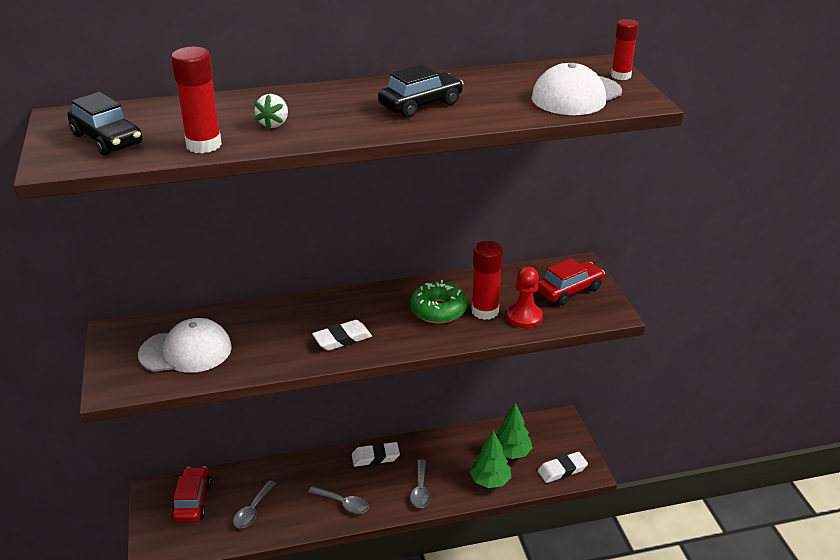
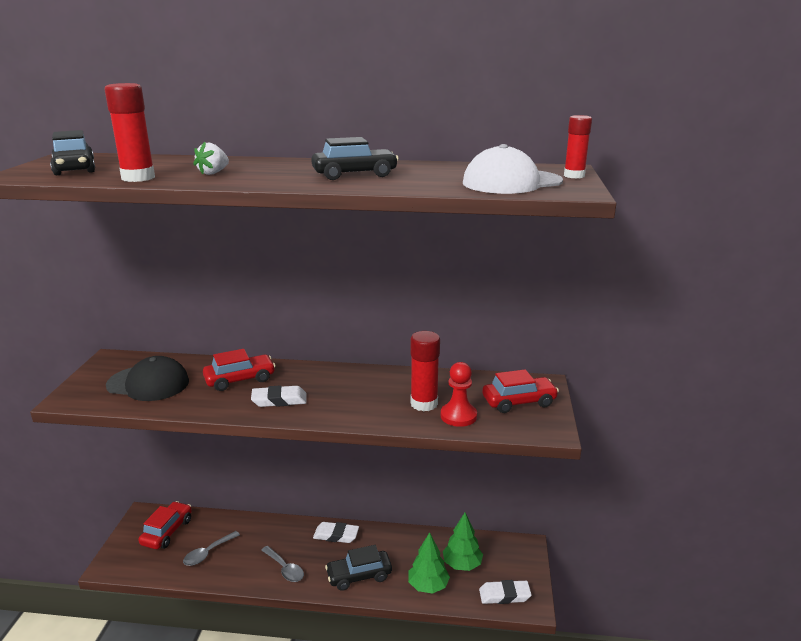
camera: 20 degrees right, 10 degrees down
(186, 351) = (148, 383): white cap -> black cap
(283, 325) = (240, 379): none -> red car
(420, 489) = (359, 576): grey spoon -> black car
(438, 310) = (381, 394): green donut -> none

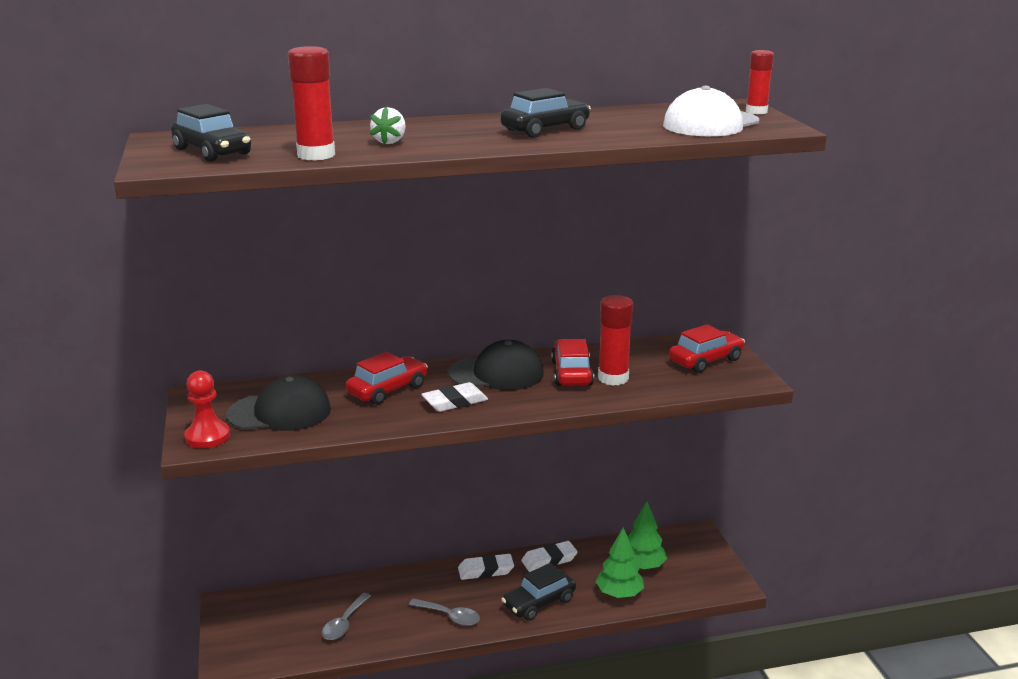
camera: 20 degrees left, 0 degrees up
(167, 532) = (274, 614): red car -> red car (572, 373)
(333, 381) = (496, 373): none -> black cap
(458, 416) = (657, 383): red pawn -> red pawn (207, 436)
(504, 595) = (702, 583): white eraser -> white eraser (549, 560)

